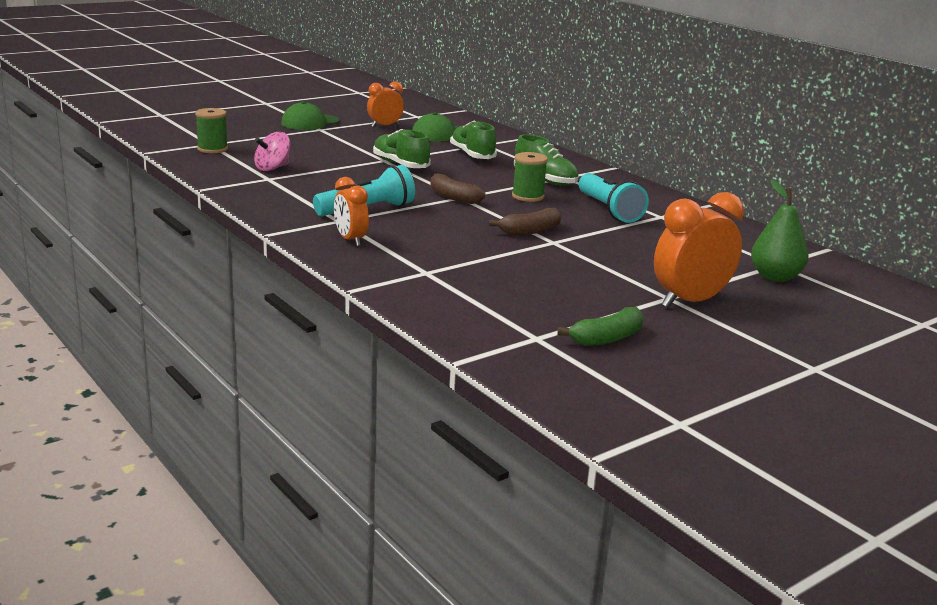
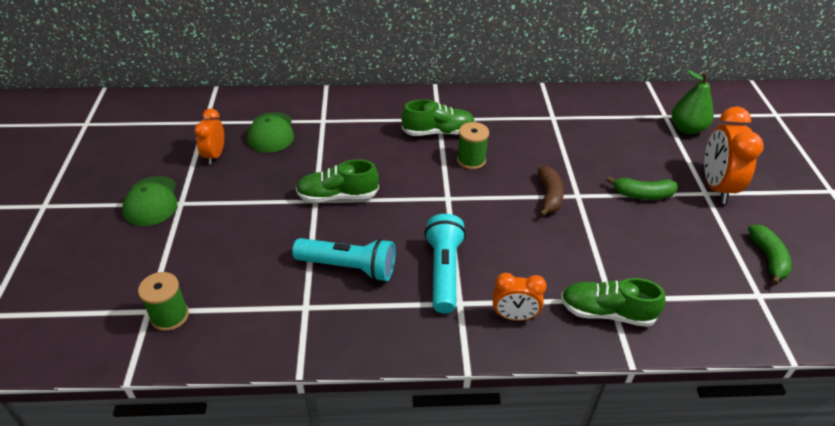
camera: 55 degrees left, 20 degrees up
(272, 168) = (276, 291): pink spinning top -> none
(453, 197) = (445, 202): brown banana -> none
(472, 155) = (347, 141): green shoe -> green shoe (606, 312)
(607, 268) = (642, 195): none -> green banana
(609, 210) = (527, 134): turquoise flashlight -> turquoise flashlight (349, 267)

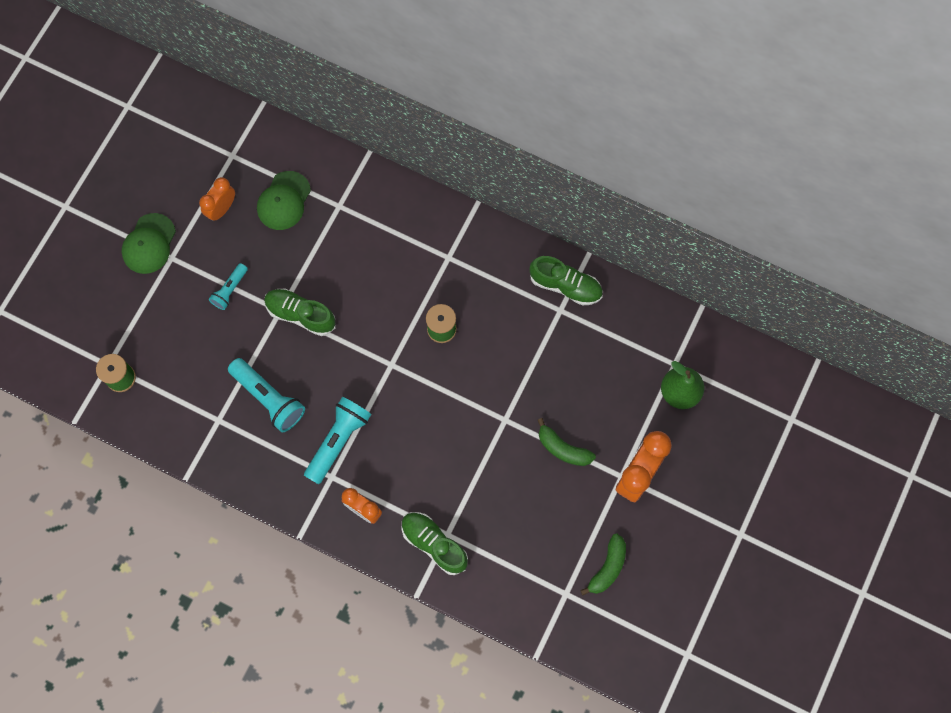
camera: 30 degrees right, 30 degrees up
(256, 204) = (230, 290): none -> turquoise flashlight
(438, 132) = (436, 276): green shoe -> green shoe (565, 286)
(549, 196) = (479, 408): brown banana -> none

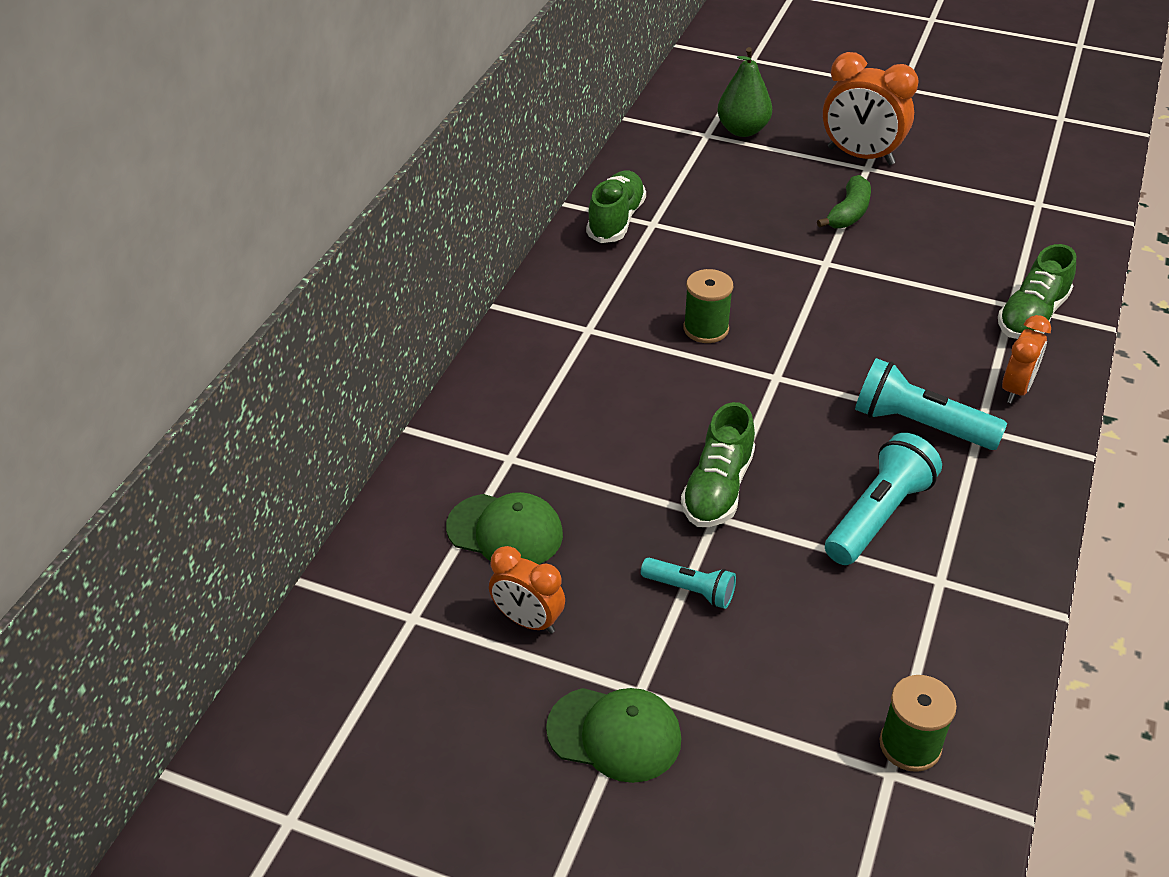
camera: 95 degrees left, 30 degrees down
(607, 567) = (988, 174): green banana -> none

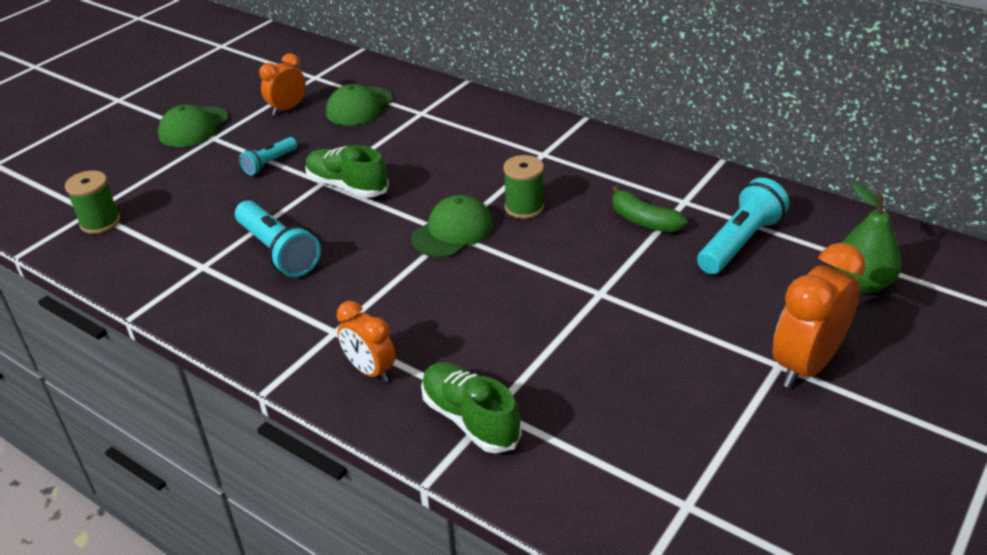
camera: 105 degrees right, 5 degrees down
(616, 220) = (692, 182): green shoe -> none
(773, 375) = (453, 231): none -> green cap
(848, 213) = (685, 328): green banana -> green banana (643, 221)
(919, 425) = (356, 296): turquoise flashlight -> turquoise flashlight (739, 242)

